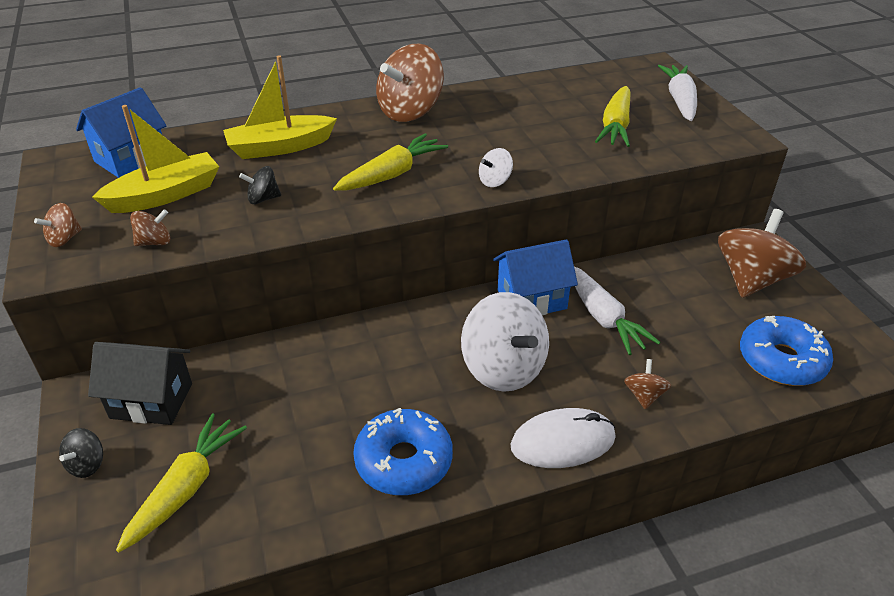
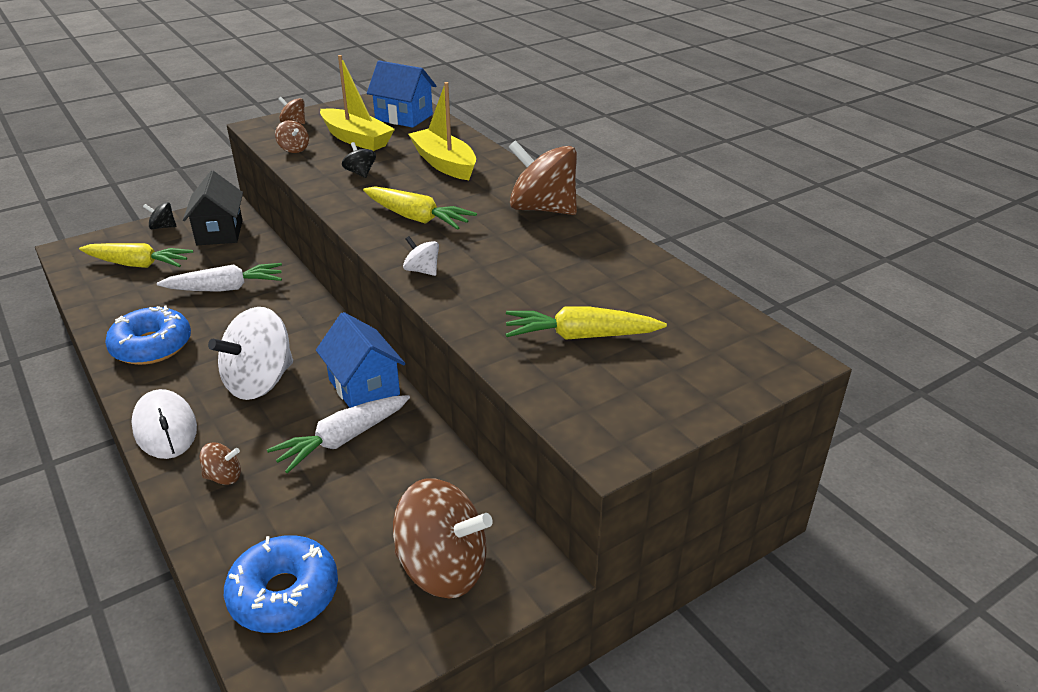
camera: 75 degrees right, 5 degrees down
(680, 100) = (687, 386): white carrot -> white carrot (225, 288)

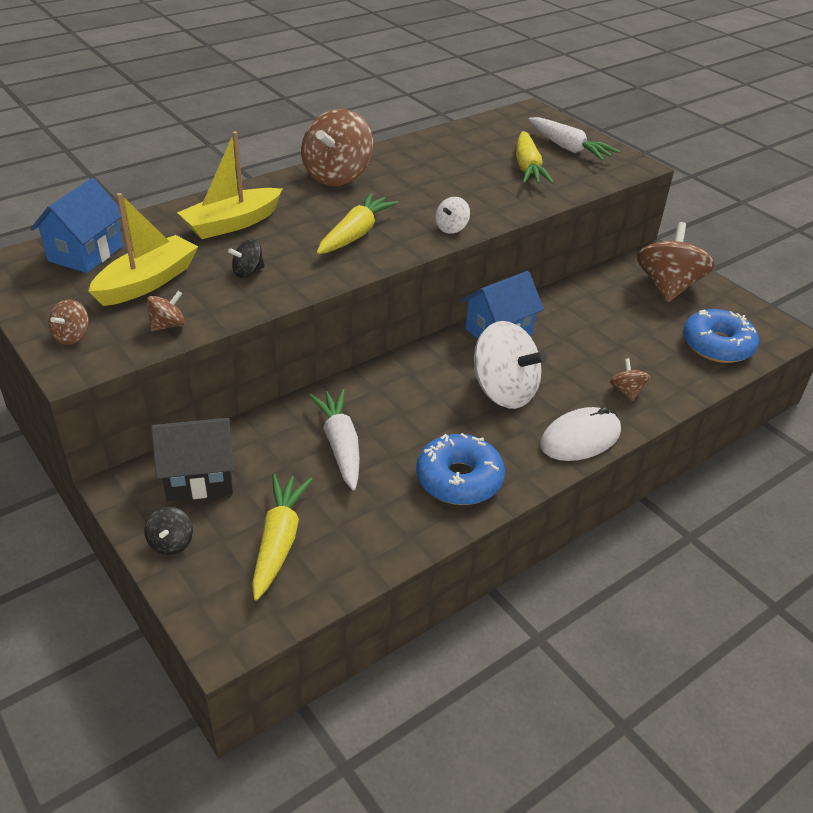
camera: 95 degrees left, 5 degrees up
(343, 439) = (565, 336): white carrot -> white carrot (568, 148)

